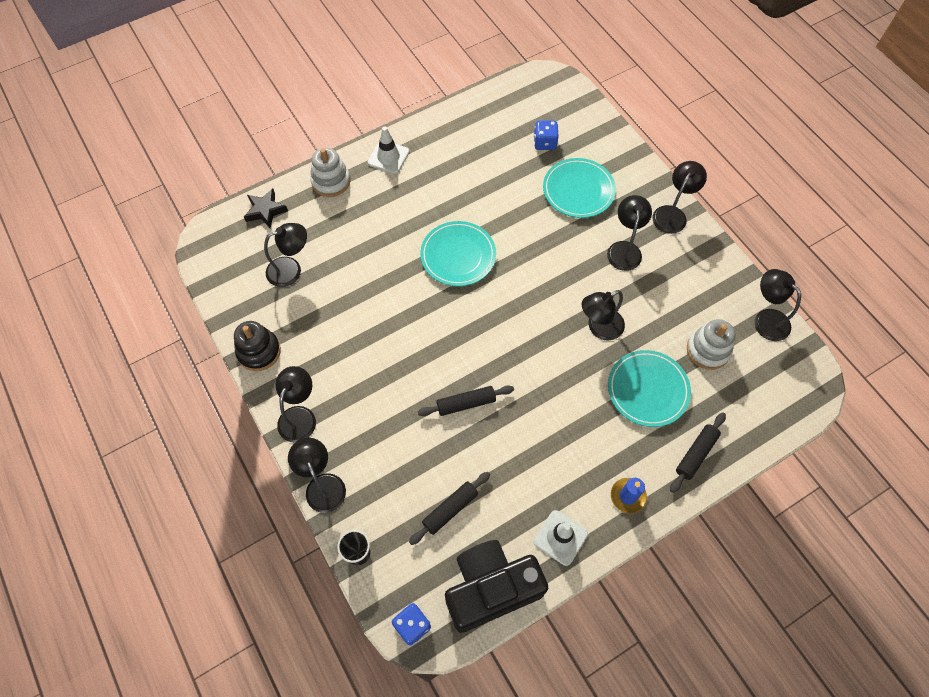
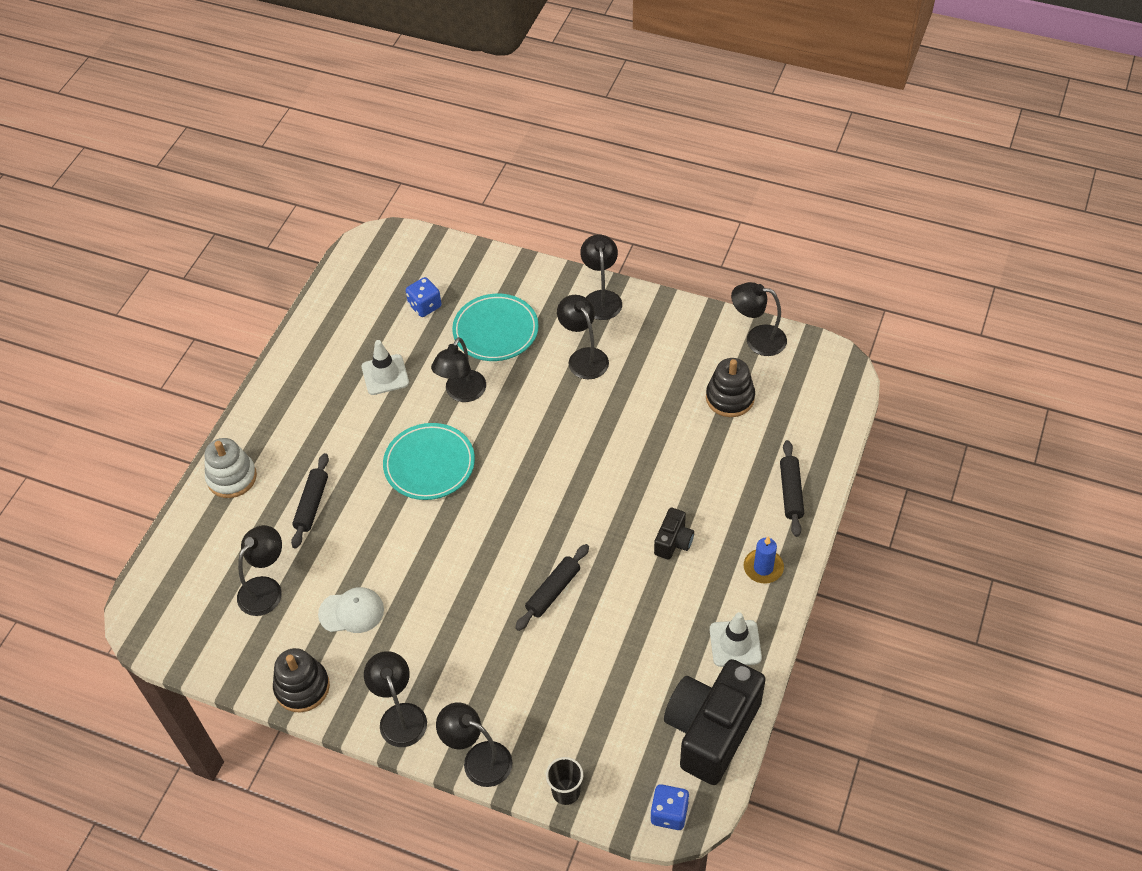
camera: 35 degrees left, 10 degrees down
(265, 211) = (184, 551): black star -> none
(328, 323) = (351, 612): none -> white cap
(388, 157) = (274, 416): white traffic cone -> white traffic cone (385, 375)
(450, 509) = (618, 692): black rolling pin -> black rolling pin (312, 505)
(578, 428) = (673, 542): none -> black camera
(599, 328) = (619, 442): black lamp -> black lamp (462, 393)
(647, 390) = (706, 467): turquoise plate -> none
(708, 350) = (730, 398): white stacking toy -> black stacking toy

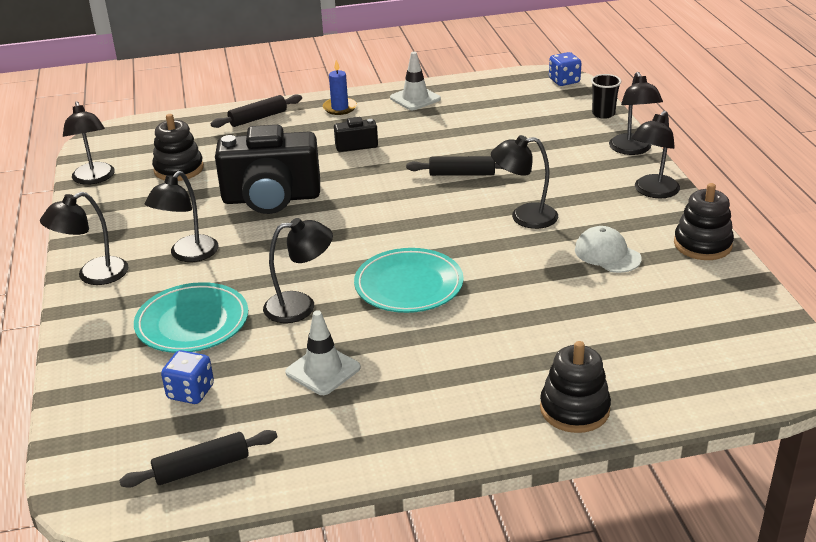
camera: 125 degrees left, 20 degrees down
(232, 477) = (574, 409): white stacking toy -> black stacking toy
(266, 588) = (654, 312): black lamp -> black lamp (524, 217)
(312, 505) = (536, 333): black rolling pin -> black rolling pin (202, 467)
(711, 730) = (490, 86): black camera -> black camera (271, 198)

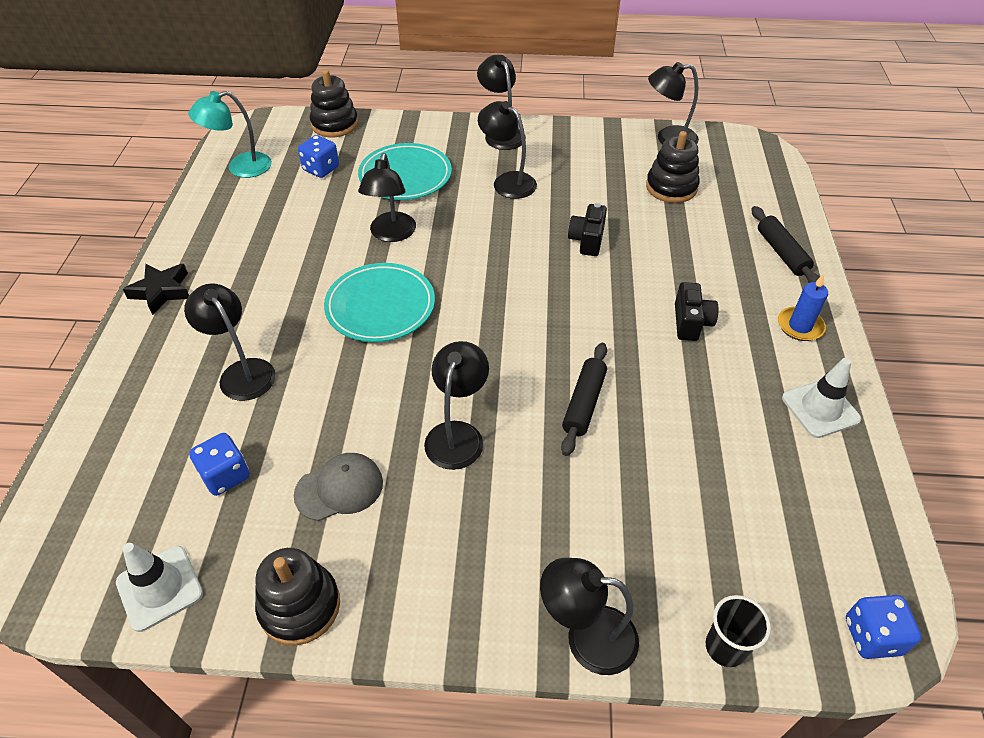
camera: 105 degrees right, 15 degrees up
(202, 467) = (240, 168): black rolling pin -> turquoise lamp
(271, 198) = (587, 240): black camera -> black camera, size x0.46
(323, 370) = (298, 234): white traffic cone -> white traffic cone (159, 588)
(460, 439) = (161, 291): none -> black star
(574, 409) = (134, 370): black stacking toy -> black stacking toy (334, 124)
(607, 254) = (339, 488): white cap -> grey cap
(638, 310) = (225, 475): none -> blue dice
(652, 192) = (453, 607): black lamp -> black lamp (242, 372)

